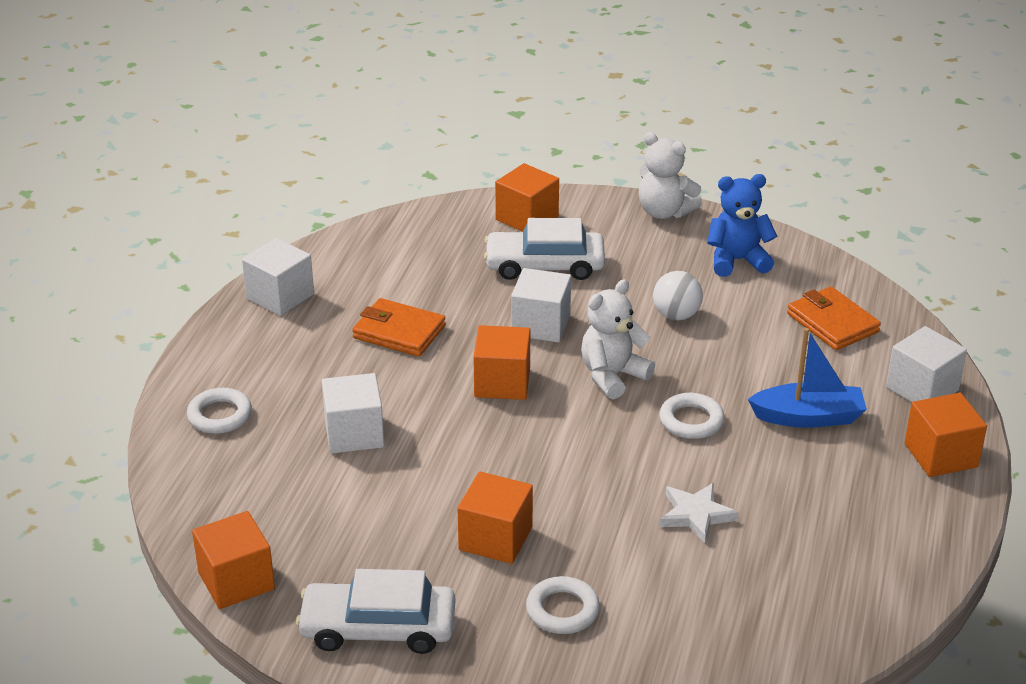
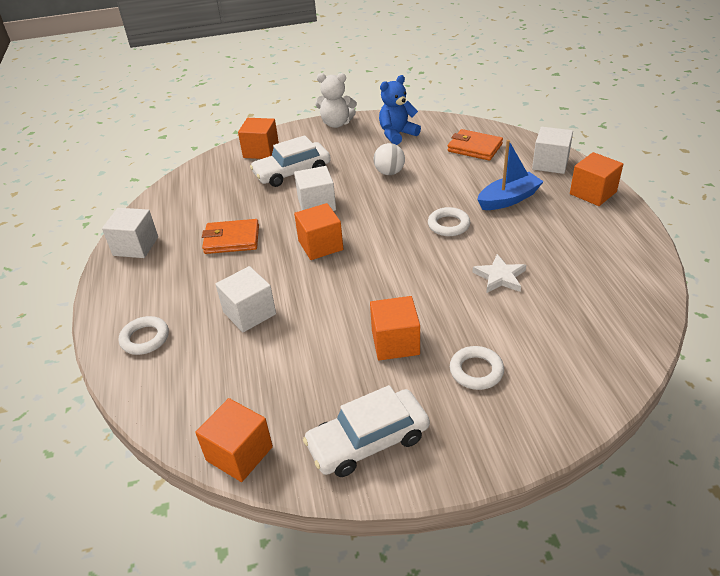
camera: 25 degrees left, 5 degrees up
(612, 376) = (382, 217): white teddy bear -> none

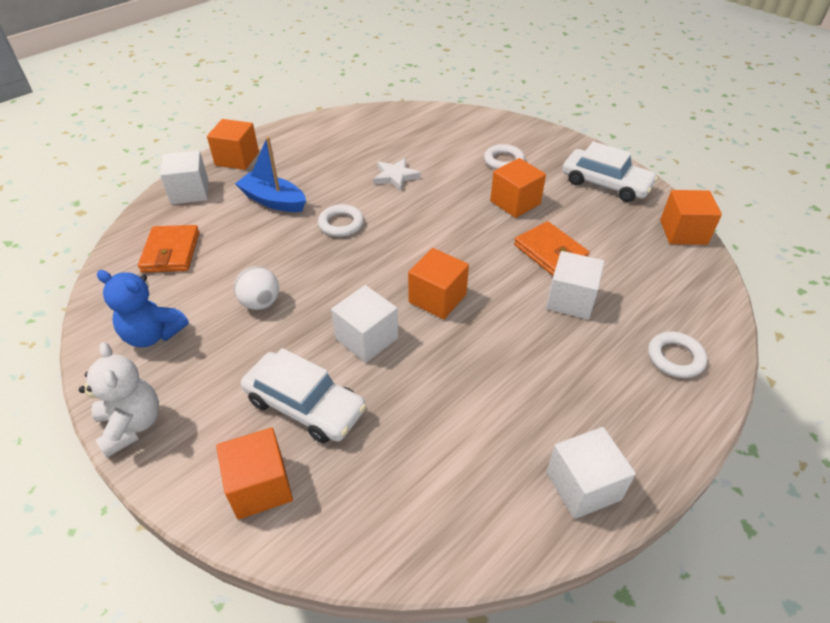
camera: 125 degrees left, 5 degrees up
(232, 239) = (487, 382): orange wallet -> orange wallet (550, 252)

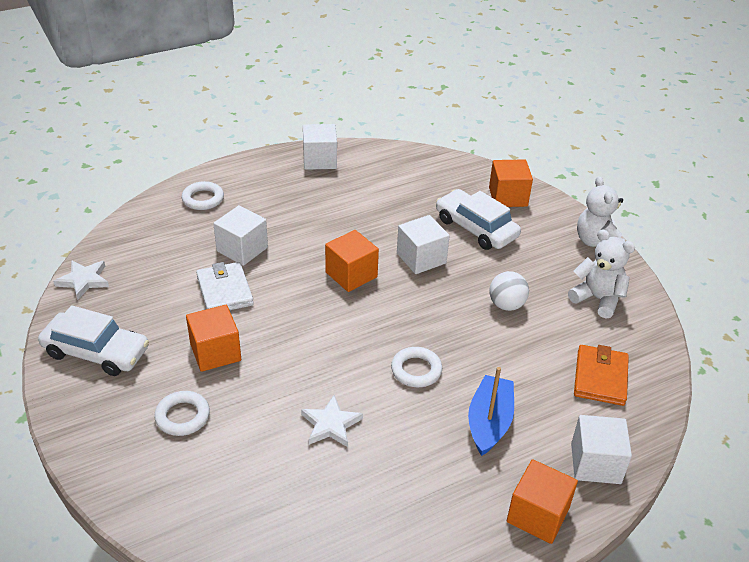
camera: 165 degrees left, 5 degrees down
(153, 334) = (597, 299): blue teddy bear -> white teddy bear
(273, 201) = (489, 422): blue boat -> blue boat turned 120 degrees counterclockwise
(550, 252) = (224, 291): orange wallet -> white wallet
(605, 184) = (96, 352): white car -> white car turned 150 degrees clockwise
(683, 232) = (84, 280): orange cube -> white star

